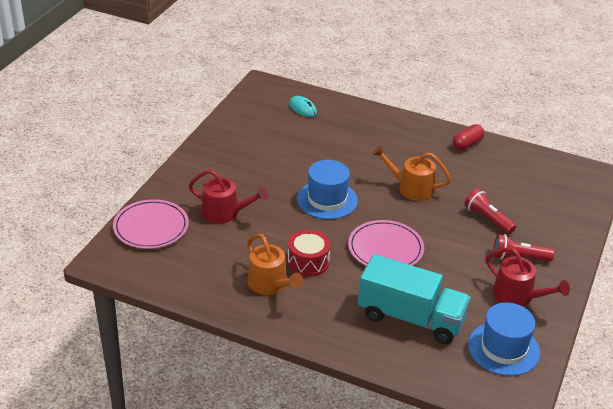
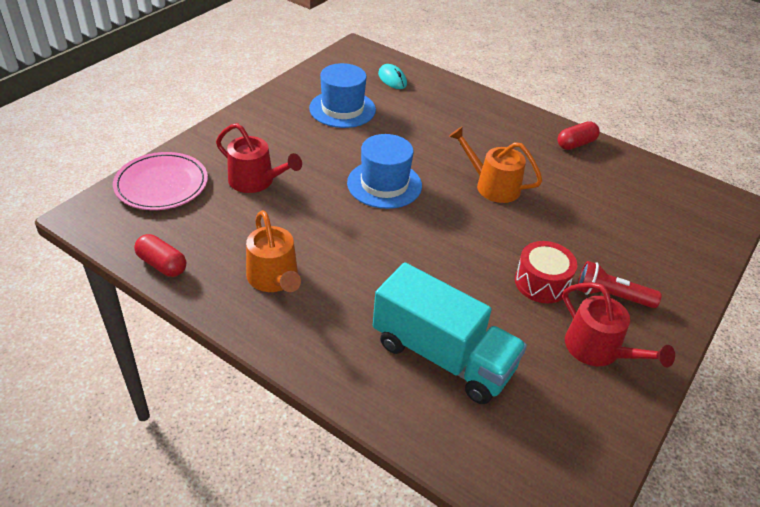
camera: 10 degrees right, 5 degrees up
(181, 288) = (162, 264): none -> red capsule
(308, 262) = (333, 257): red drum -> red drum (541, 283)
(385, 248) = (437, 256): pink plate -> none
(487, 219) = (580, 238): red flashlight -> none
(503, 348) = (561, 426): blue hat -> blue hat (342, 109)

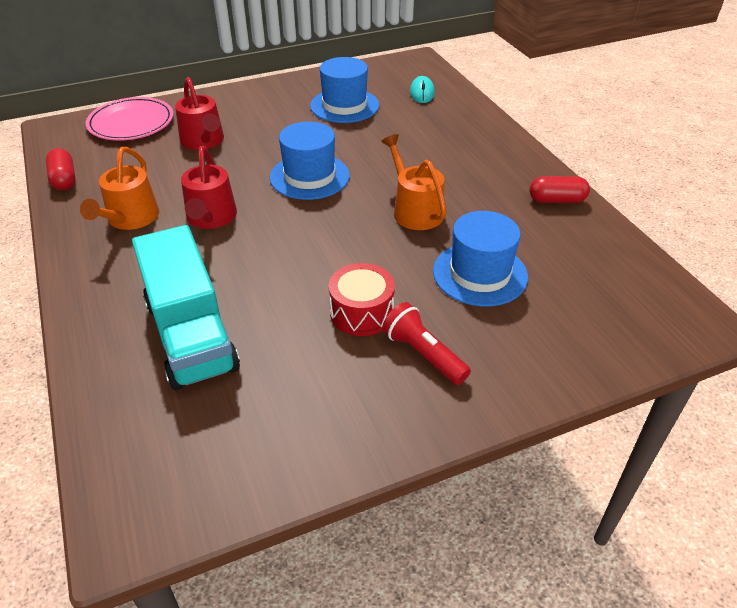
camera: 35 degrees right, 0 degrees up
(585, 220) = (480, 274): none -> blue hat
(598, 349) = (347, 397): red watering can -> red watering can (211, 218)

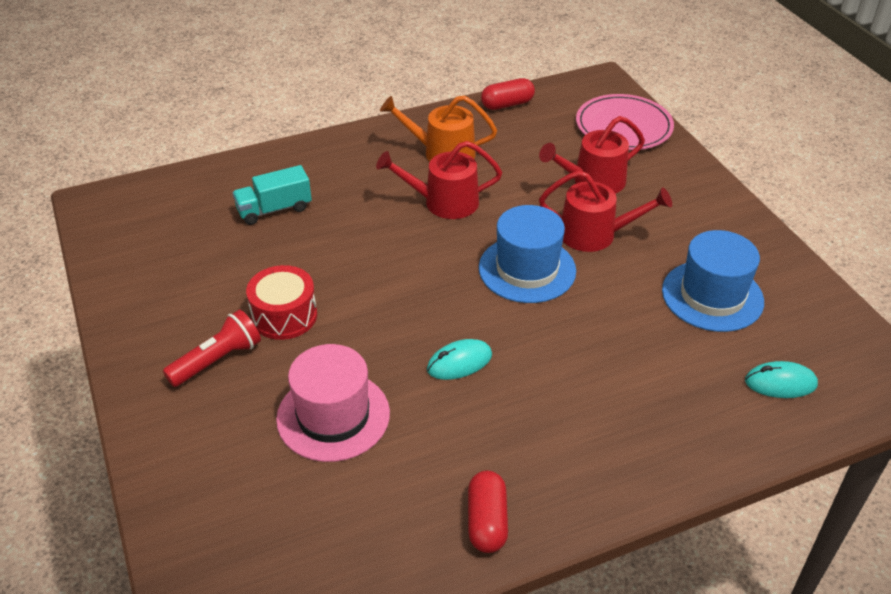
camera: 90 degrees right, 0 degrees up
(191, 335) = (274, 209): turquoise truck -> turquoise truck, size x0.53
(272, 144) = (594, 234): none -> red watering can
(415, 210) = (459, 362): orange watering can -> turquoise mouse
(480, 274) = (333, 416): blue hat -> pink hat

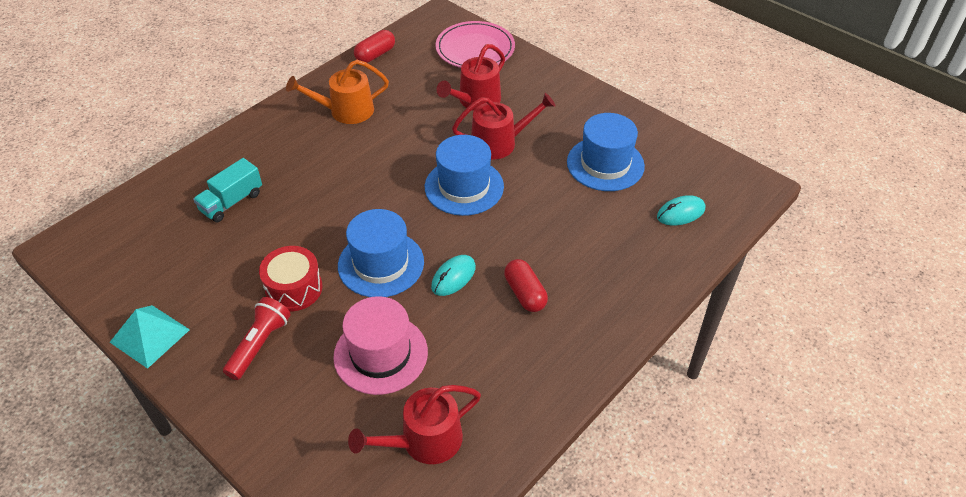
camera: 25 degrees left, 5 degrees up
(121, 313) = (149, 335): none -> turquoise pyramid
(388, 321) = (381, 264): none -> blue hat
(444, 202) = (370, 152): red watering can -> red watering can (424, 441)
(487, 521) = (538, 388): red capsule -> red capsule (525, 293)

